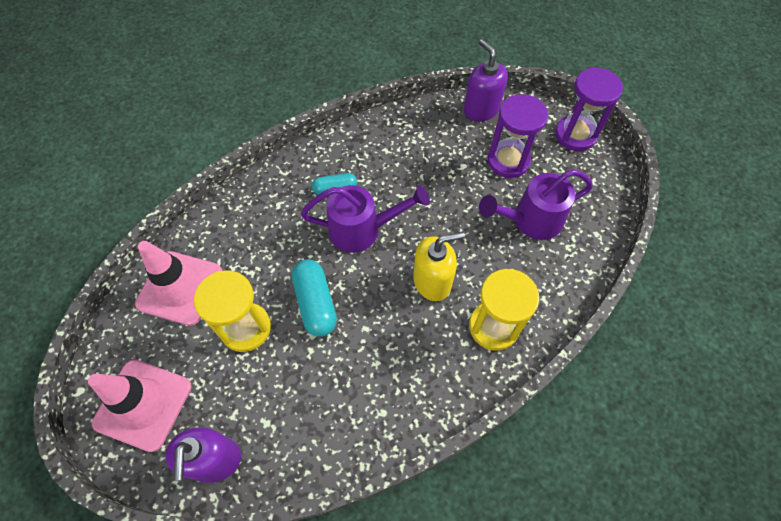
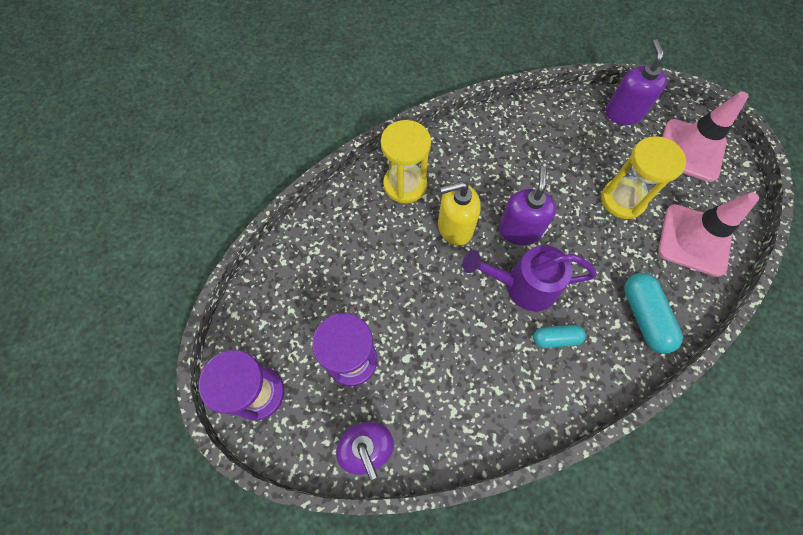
camera: 175 degrees left, 5 degrees up
(315, 303) = (563, 216): turquoise capsule -> turquoise capsule (644, 316)
(364, 284) = (519, 230): none -> purple soap dispenser
(530, 220) = (346, 282): purple watering can -> none

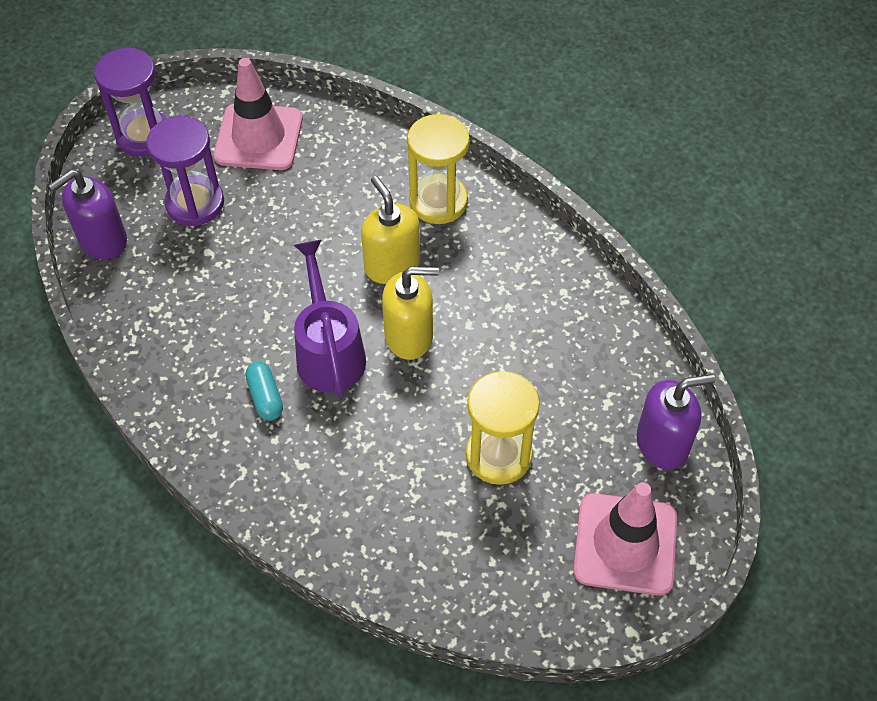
camera: 75 degrees right, 10 degrees down
(519, 230) = (409, 336): purple soap dispenser -> yellow soap dispenser
(644, 316) = (320, 496): turquoise capsule -> none
(694, 240) = (459, 555): pink traffic cone -> pink traffic cone (258, 137)

